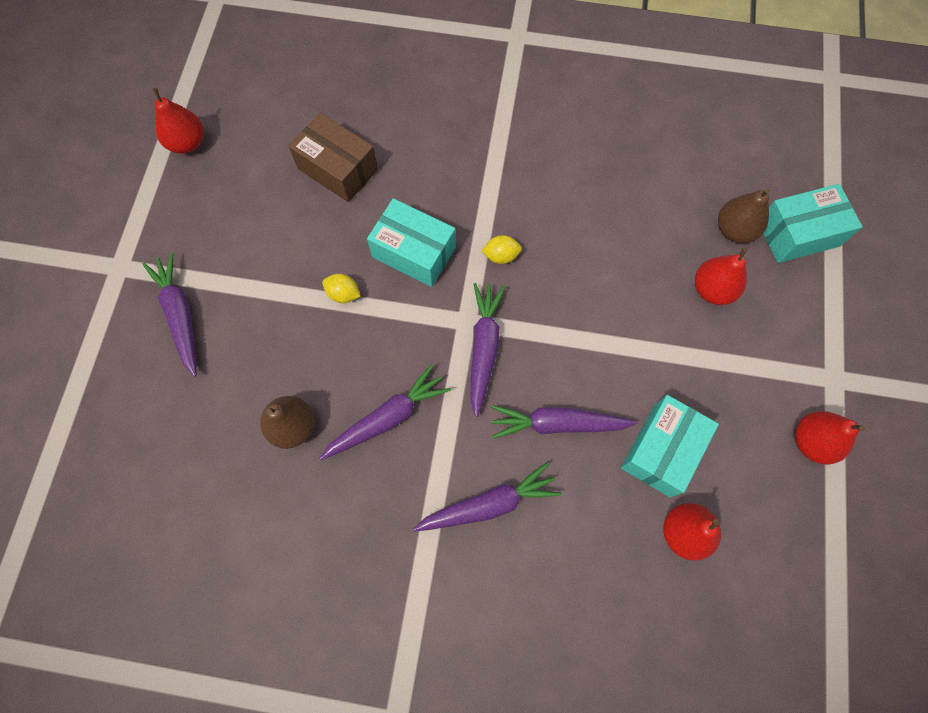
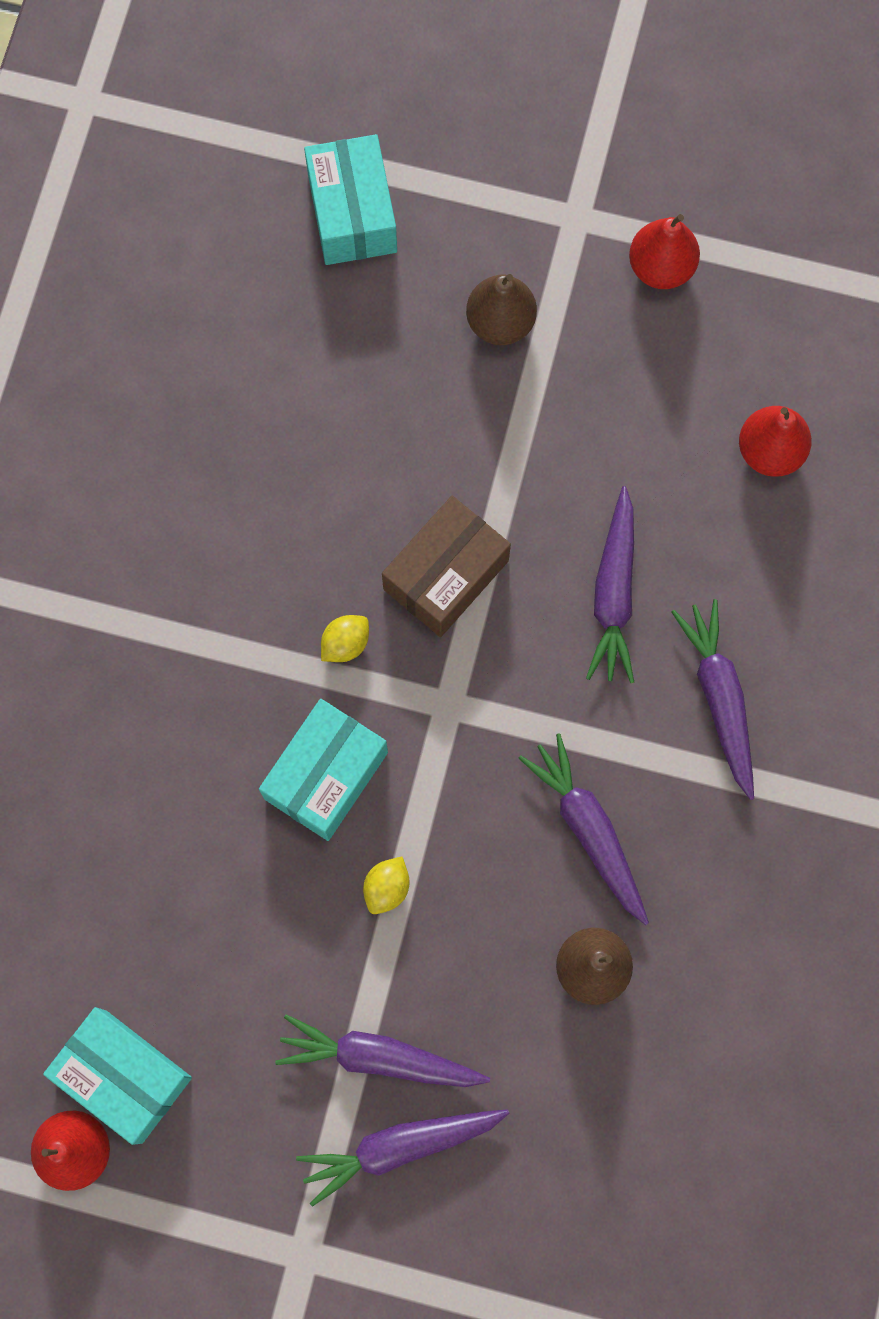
camera: 85 degrees left, 5 degrees up
(338, 169) = (160, 890): brown box -> brown box (446, 575)
(484, 348) = (493, 683): purple carrot -> purple carrot (378, 1057)
(501, 256) = (345, 643): yellow lemon -> yellow lemon turned 45 degrees clockwise
(662, 450) = (660, 460): turquoise box -> turquoise box (124, 1076)
(712, 289) = (430, 349): red pear -> none
(734, 230) = (337, 300): brown pear -> brown pear (500, 322)

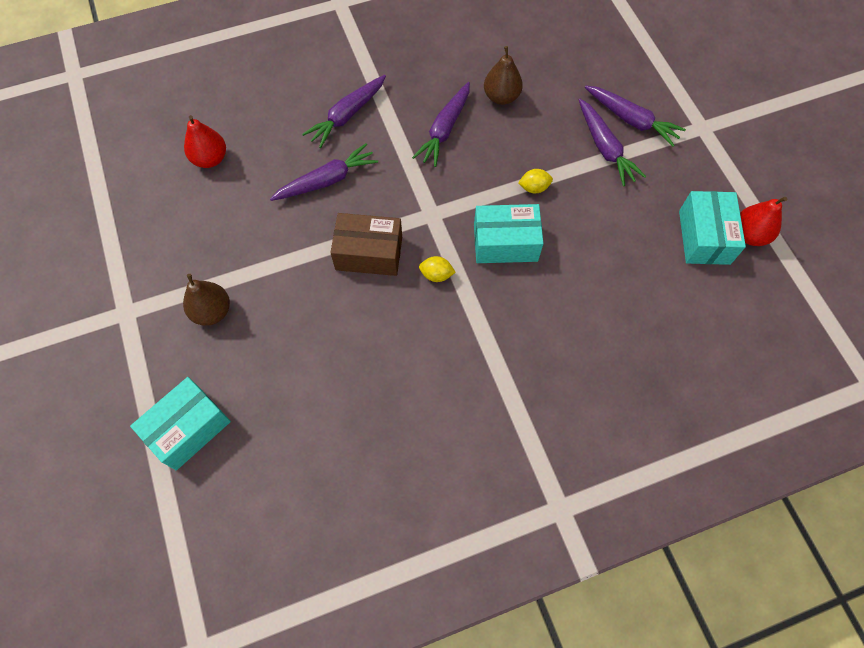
camera: 125 degrees left, 10 degrees down
(661, 267) = (134, 257): red pear -> none

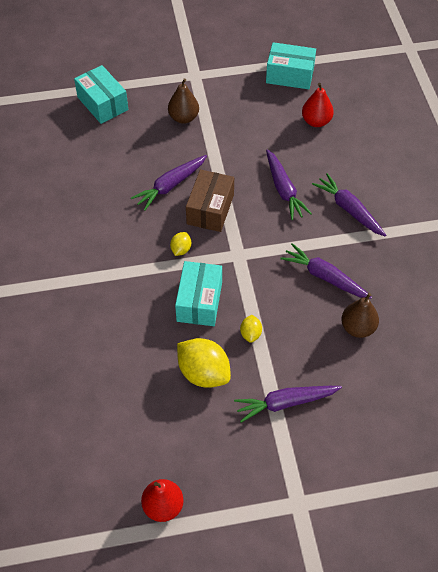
camera: 100 degrees right, 10 degrees down
(594, 224) = (203, 373): none -> yellow lemon
(631, 120) = (316, 436): purple carrot -> purple carrot (170, 186)
(704, 237) = (170, 463): turquoise box -> turquoise box (290, 75)

